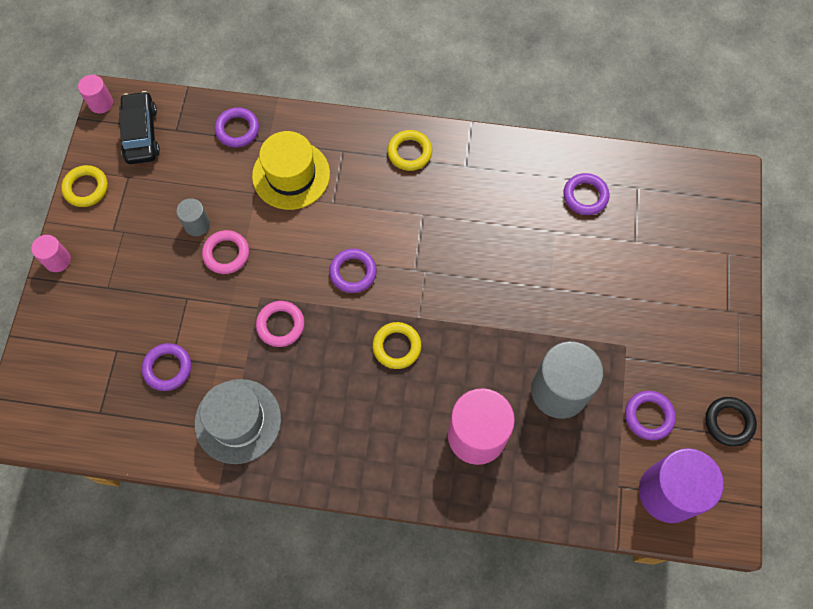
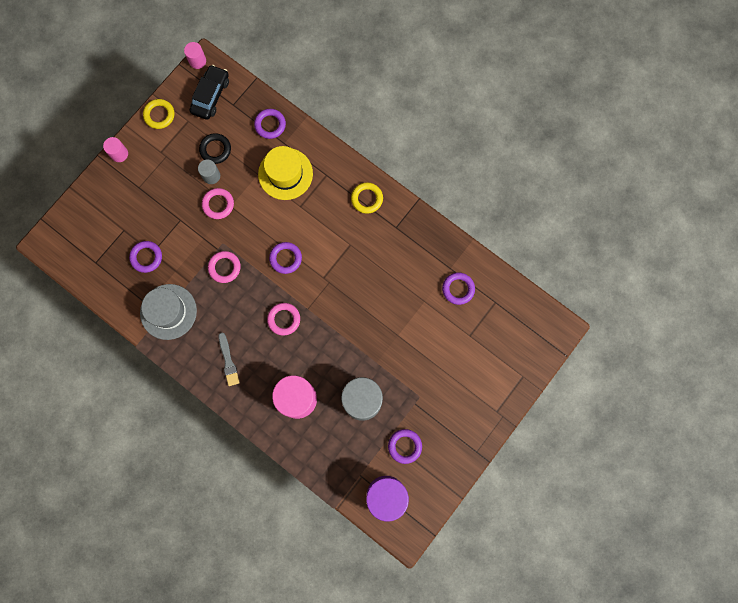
camera: 30 degrees right, 10 degrees up
(357, 439) = (228, 361): none -> grey brush
(397, 347) = (284, 319): yellow ring -> pink ring
(729, 422) = (450, 477): black ring -> black ring (215, 149)

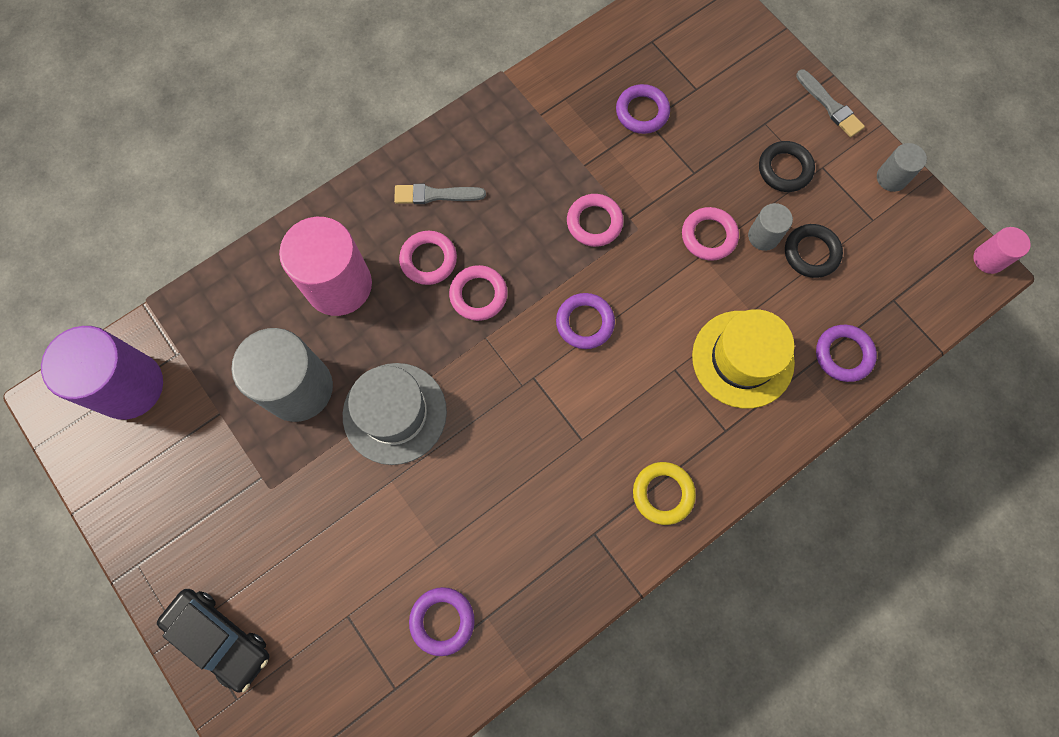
camera: 105 degrees right, 5 degrees down
(119, 154) = (830, 106): pink cylinder -> grey brush
(159, 115) = (891, 178): yellow ring -> grey cylinder
(166, 172) = (784, 169): none -> black ring
(168, 311) = (543, 126): grey hat -> grey hat (394, 413)
(211, 96) = (916, 266): black car -> black car (220, 638)
(269, 353) = (428, 260): none -> pink ring
(404, 446) = (196, 439): purple ring -> none

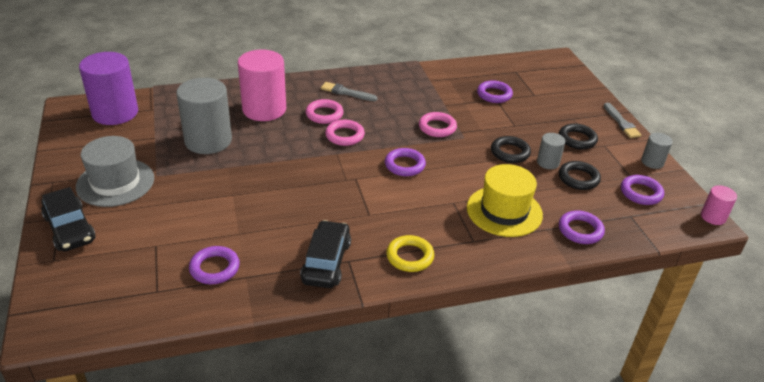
camera: 20 degrees right, 35 degrees down
(394, 413) = (257, 167): grey hat -> grey hat (115, 182)
(569, 548) = (326, 262): none -> black car
(708, 236) = (510, 152): pink ring -> black ring
(894, 249) = (641, 193): none -> purple ring

